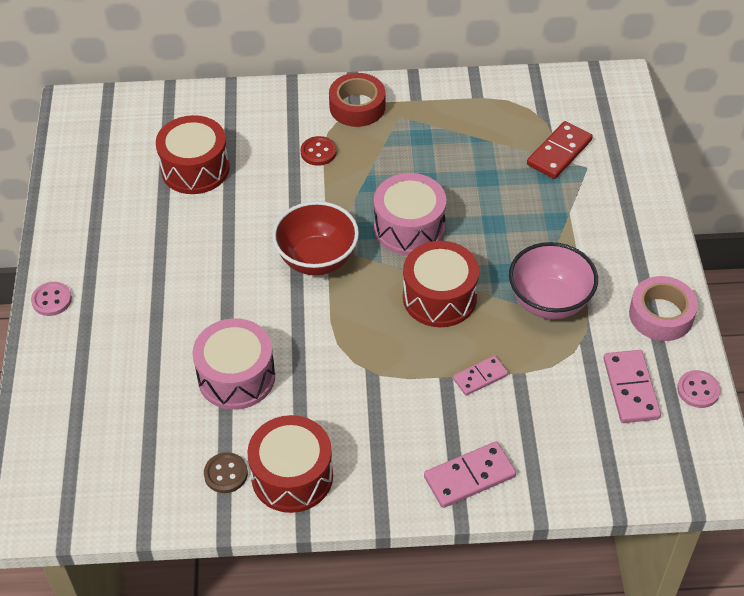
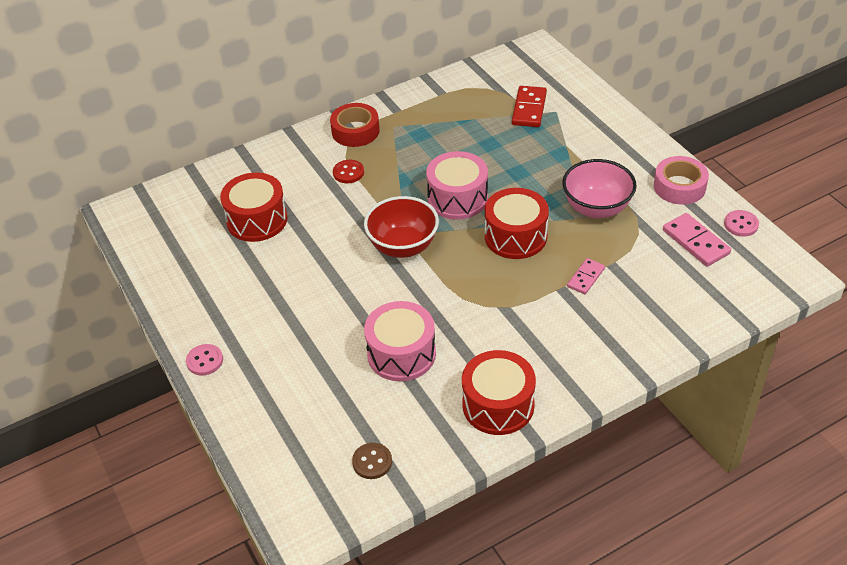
camera: 25 degrees left, 5 degrees down
(226, 474) = (445, 426): brown button -> brown button (372, 462)
(469, 477) = (629, 348): pink domino -> none

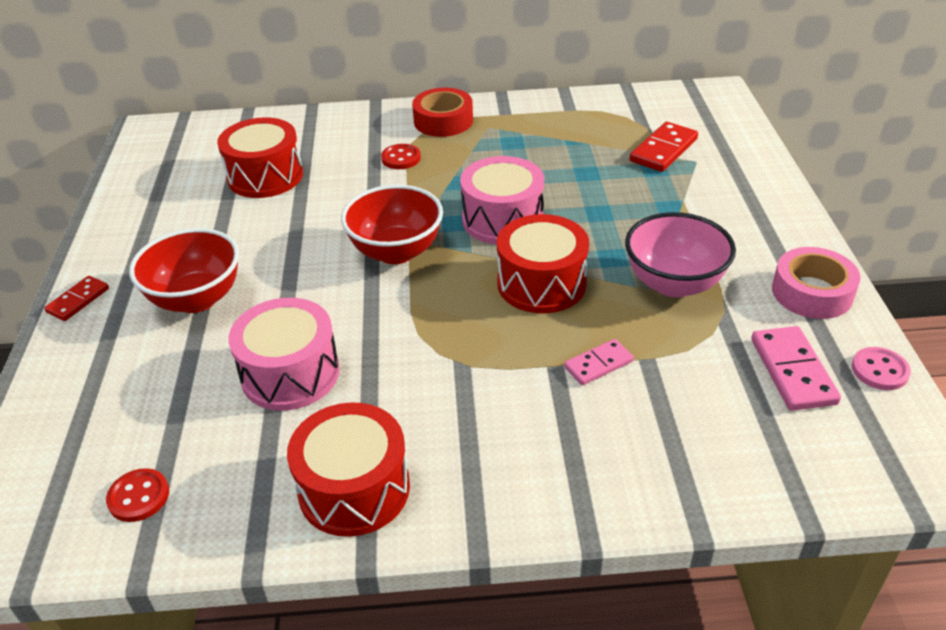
camera: 25 degrees right, 5 degrees down
(205, 361) = (78, 300): pink button -> red domino
(291, 329) = (196, 299): none -> red bowl
(372, 462) = (139, 497): brown button -> red button

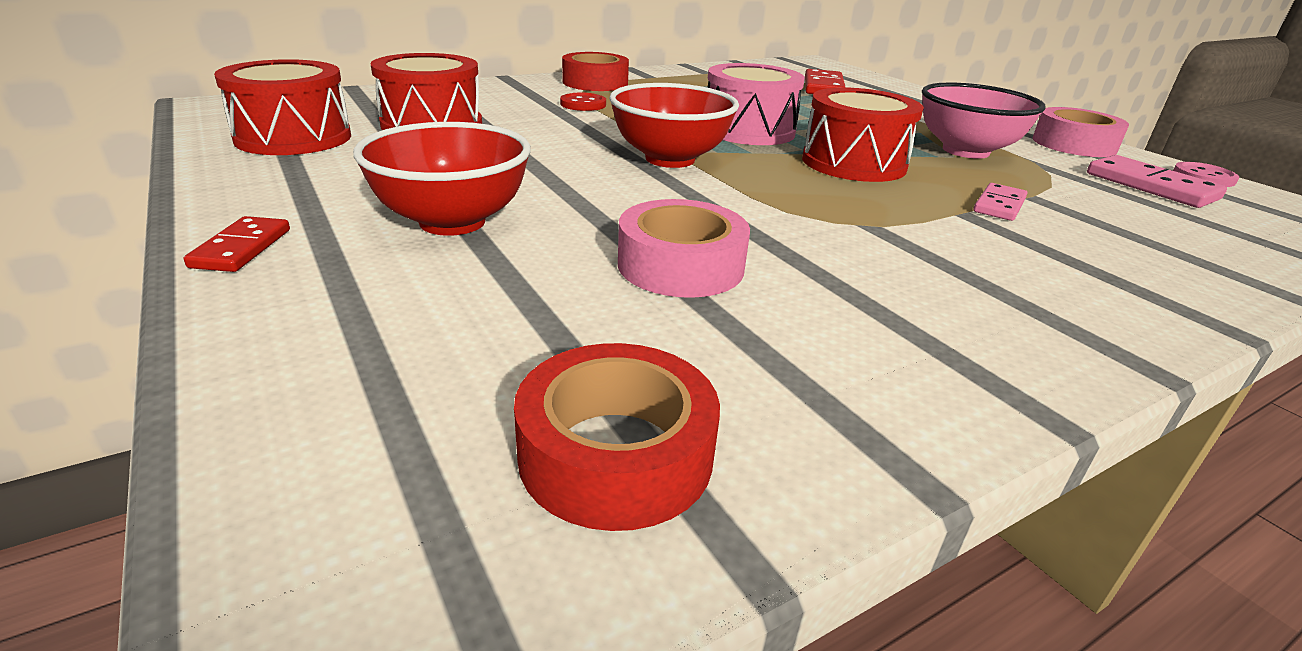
camera: 30 degrees left, 10 degrees down
(139, 497) = (616, 454): red button -> red tape
(290, 373) = (680, 265): pink drum -> pink tape
(354, 489) = (930, 355): red drum -> red drum (294, 138)

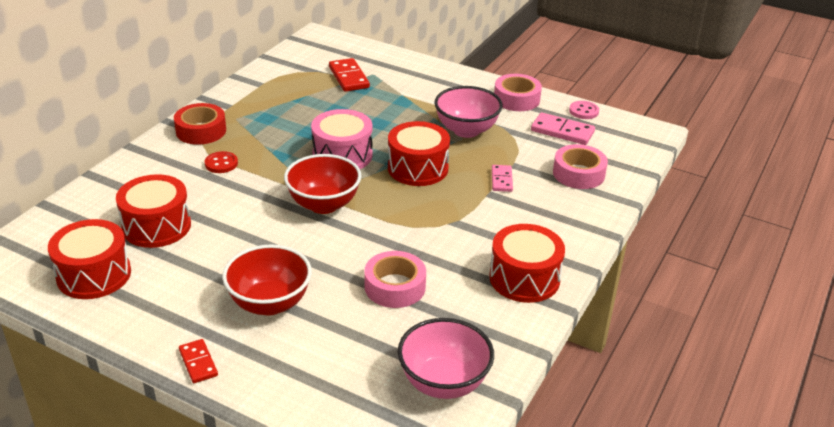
camera: 30 degrees left, 5 degrees up
(616, 454) = (443, 383): red tape -> pink bowl
(972, 336) = (524, 278): none -> red drum
(1172, 234) = (578, 174): none -> pink tape

